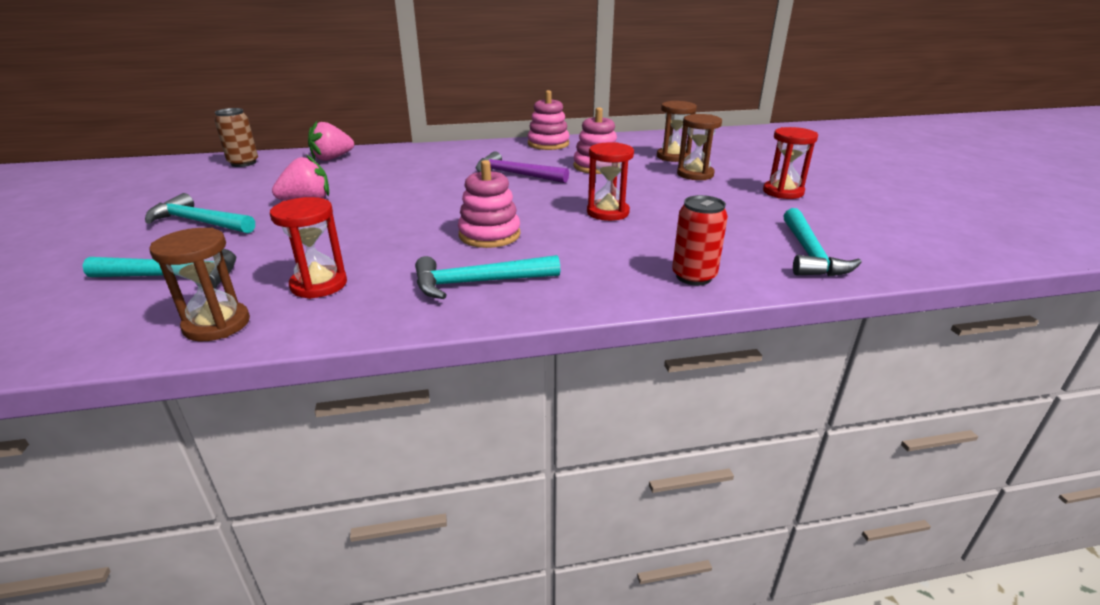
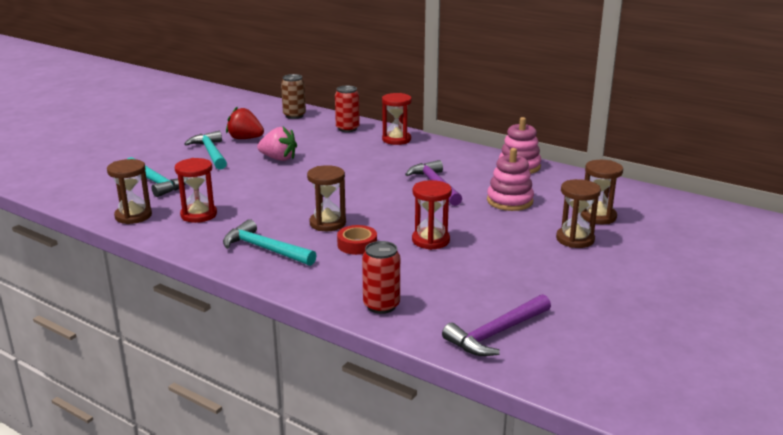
camera: 45 degrees right, 5 degrees down
(221, 197) = (245, 138): none -> red strawberry
(332, 158) = (347, 129): pink strawberry -> red can
(489, 235) = (327, 223): pink stacking toy -> brown hourglass
(558, 240) = (357, 245): none -> red tape
(783, 192) = (612, 285): red hourglass -> red hourglass (396, 139)
(809, 254) = (496, 333): turquoise hammer -> purple hammer

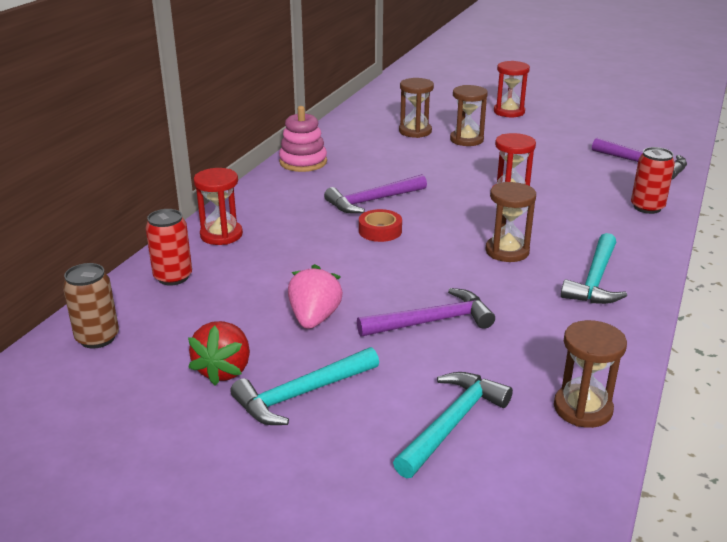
camera: 100 degrees left, 5 degrees up
(199, 215) = (541, 347): red hourglass -> red hourglass (509, 112)
(252, 188) = (432, 321): none -> purple hammer
(357, 245) = (545, 229): red tape -> red tape (380, 231)
(509, 201) = (398, 165): pink stacking toy -> none

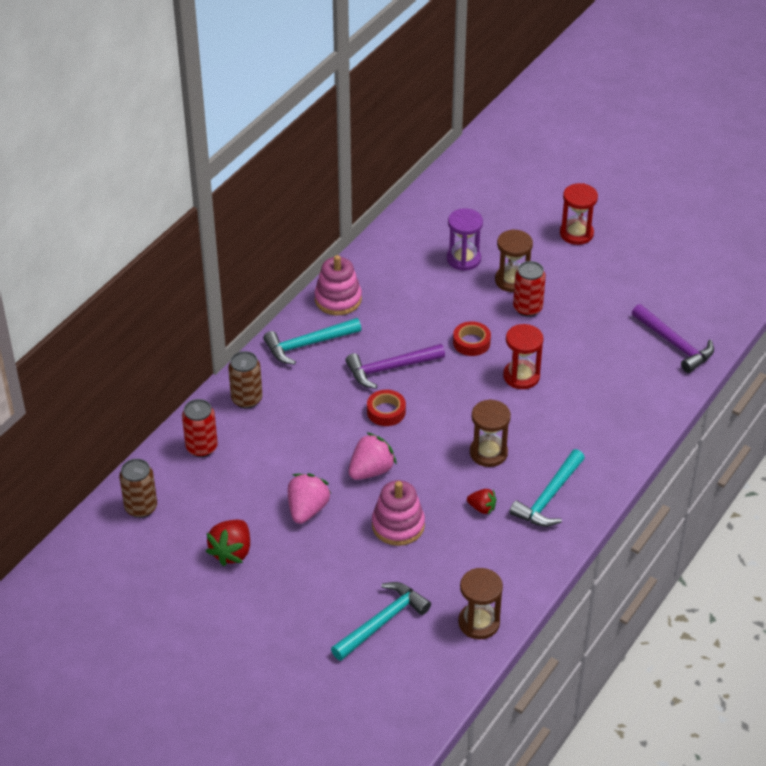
camera: 10 degrees right, 15 degrees up
(221, 235) = (246, 399): red hourglass -> brown can
(301, 394) = (283, 582): turquoise hammer -> turquoise hammer (308, 344)
(380, 277) = (371, 470): none -> pink strawberry
(415, 131) = (463, 259): brown hourglass -> purple hourglass
(432, 321) = (398, 525): purple hammer -> pink stacking toy
(448, 178) = (471, 342): none -> red tape
(524, 296) = (482, 508): none -> red strawberry
(647, 207) = (643, 410): red can -> red can (527, 308)

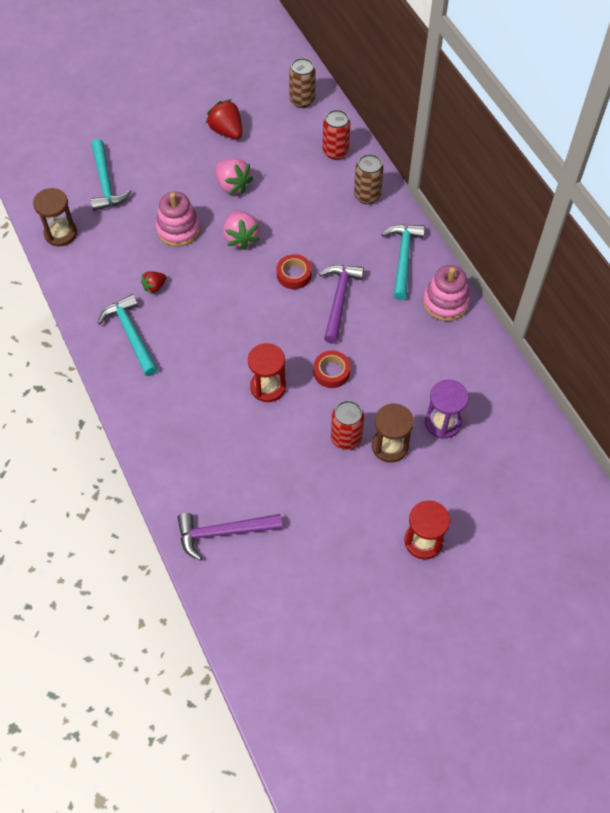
camera: 120 degrees right, 15 degrees up
(488, 453) = (203, 319): brown hourglass -> none

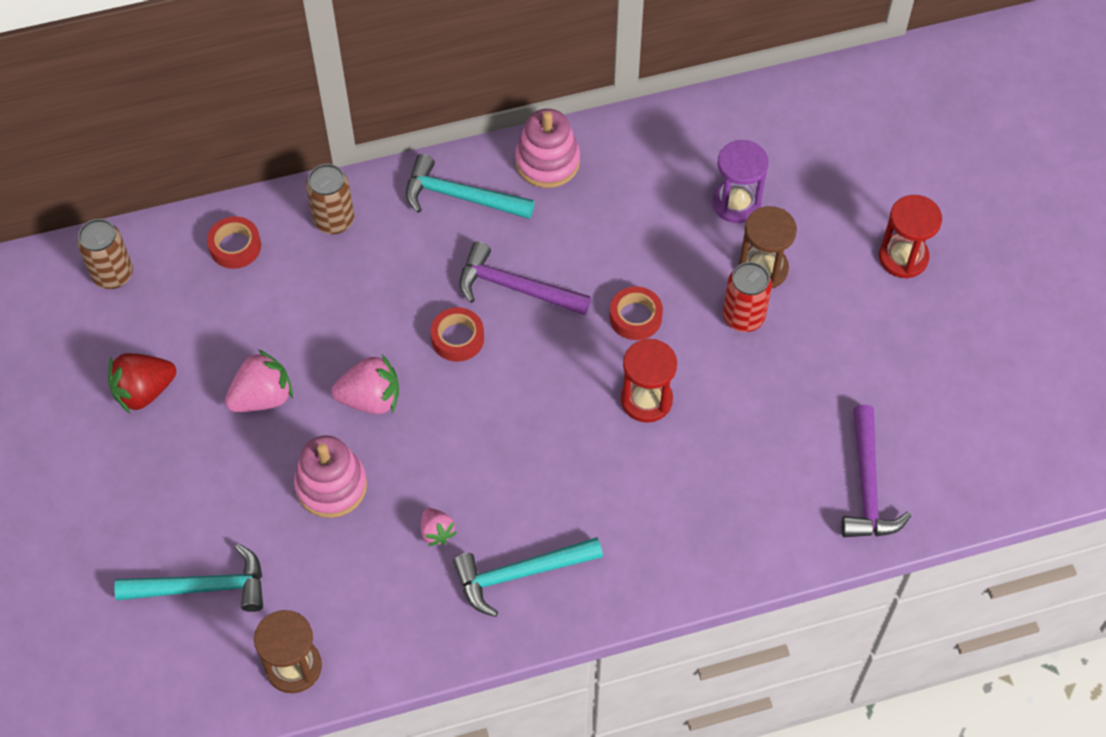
camera: 80 degrees left, 0 degrees up
(154, 287) = (436, 532): red strawberry -> pink strawberry
(335, 151) = (235, 246): red can -> red tape

